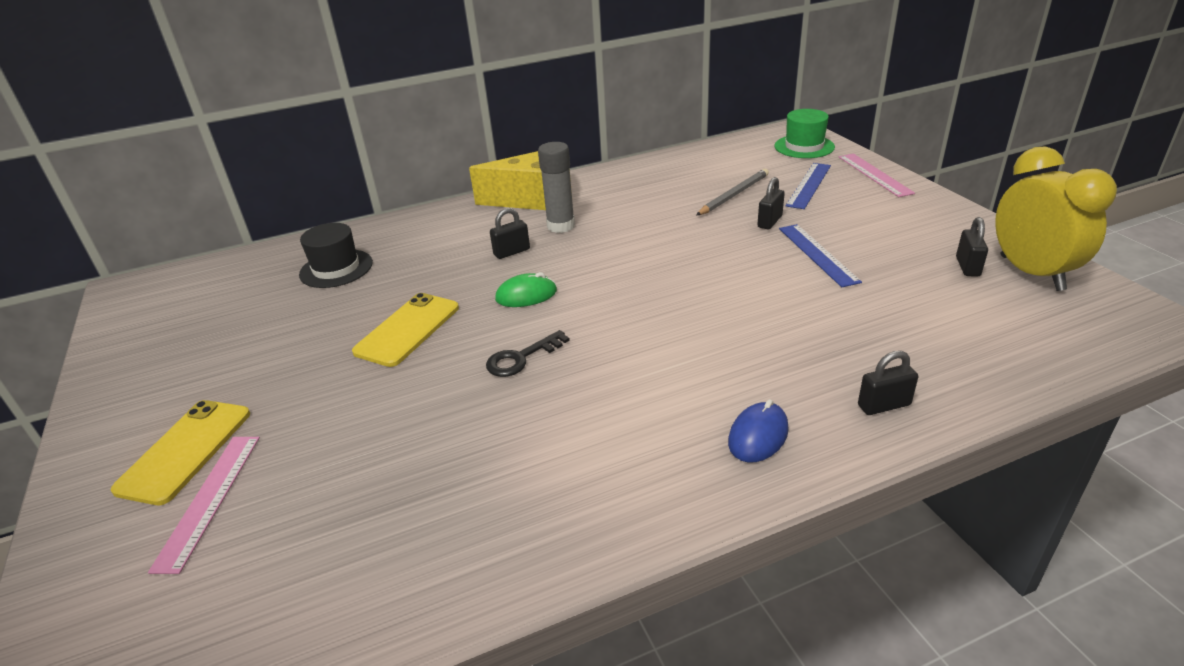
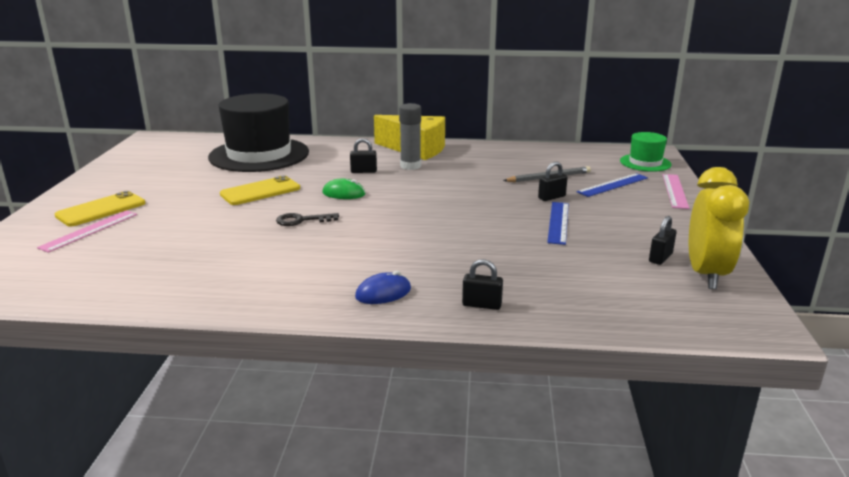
camera: 25 degrees right, 10 degrees down
(336, 268) = (259, 155): black hat -> black hat, size x2.05

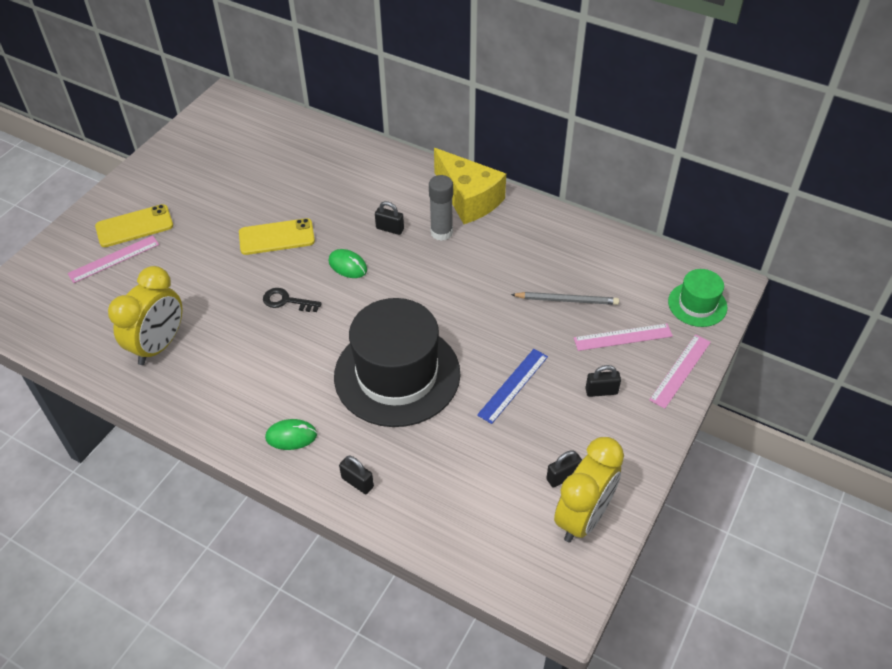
camera: 25 degrees right, 25 degrees up
(182, 270) = (159, 345): none -> yellow clock
(259, 155) = (309, 164): black hat -> black hat (397, 374)
(383, 293) = (291, 436): blue mouse -> green mouse
(551, 197) = (540, 339): black padlock -> black padlock (601, 391)
(612, 185) = (622, 337): blue ruler -> pink ruler

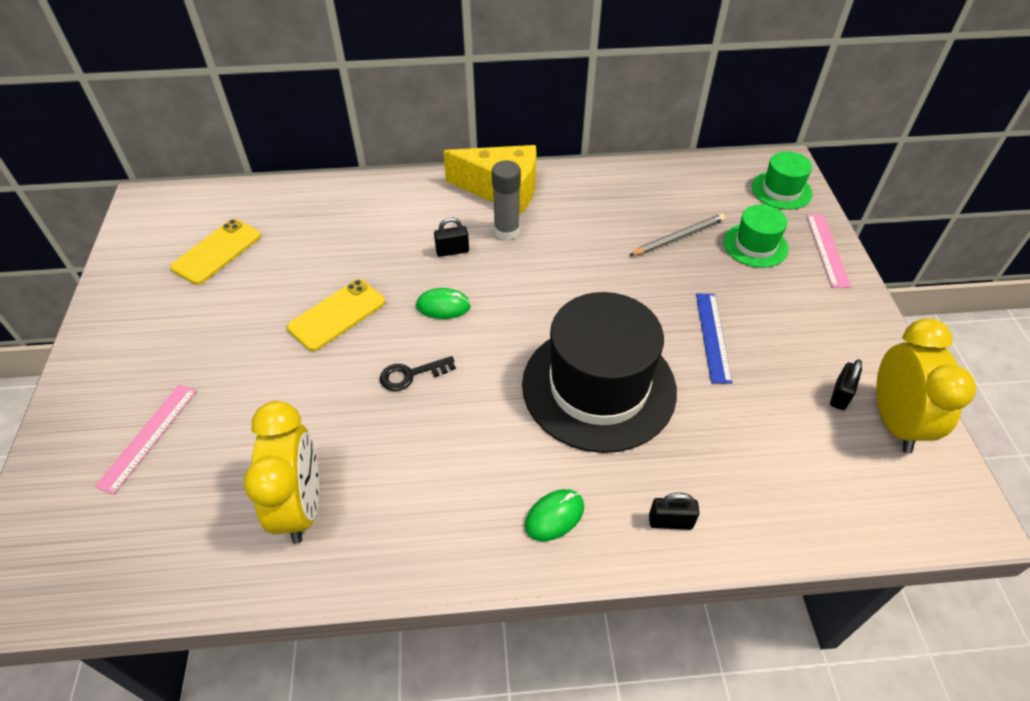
camera: 35 degrees left, 0 degrees up
(134, 226) = (144, 385): yellow phone -> yellow phone (217, 251)
(601, 391) = (788, 300): black padlock -> none
(622, 337) = (755, 245): pink ruler -> green hat

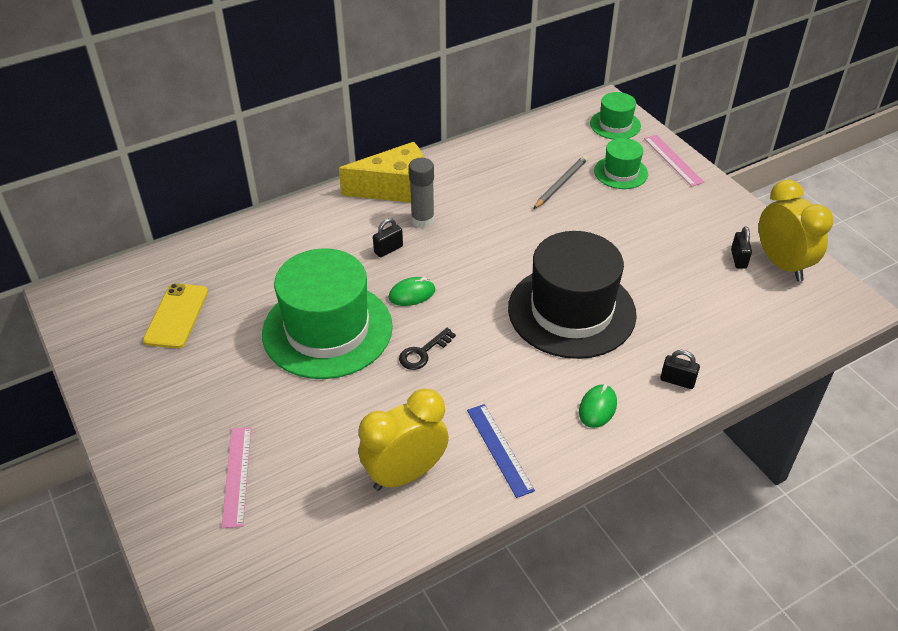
camera: 25 degrees left, 5 degrees down
(301, 506) = (405, 474): yellow clock -> yellow clock turned 90 degrees counterclockwise
(337, 315) = (327, 330): yellow phone -> green hat
(670, 522) = (677, 381): black padlock -> black padlock turned 45 degrees clockwise
(713, 336) = (630, 248): blue ruler -> blue ruler (500, 449)

